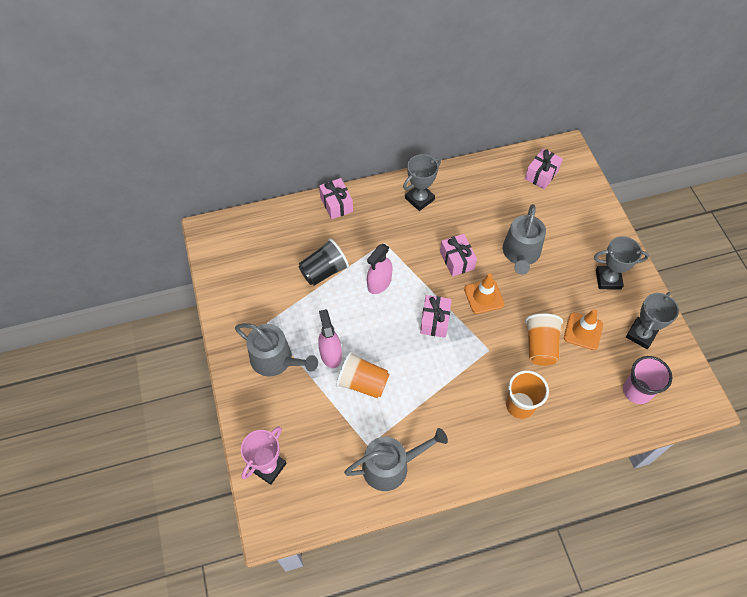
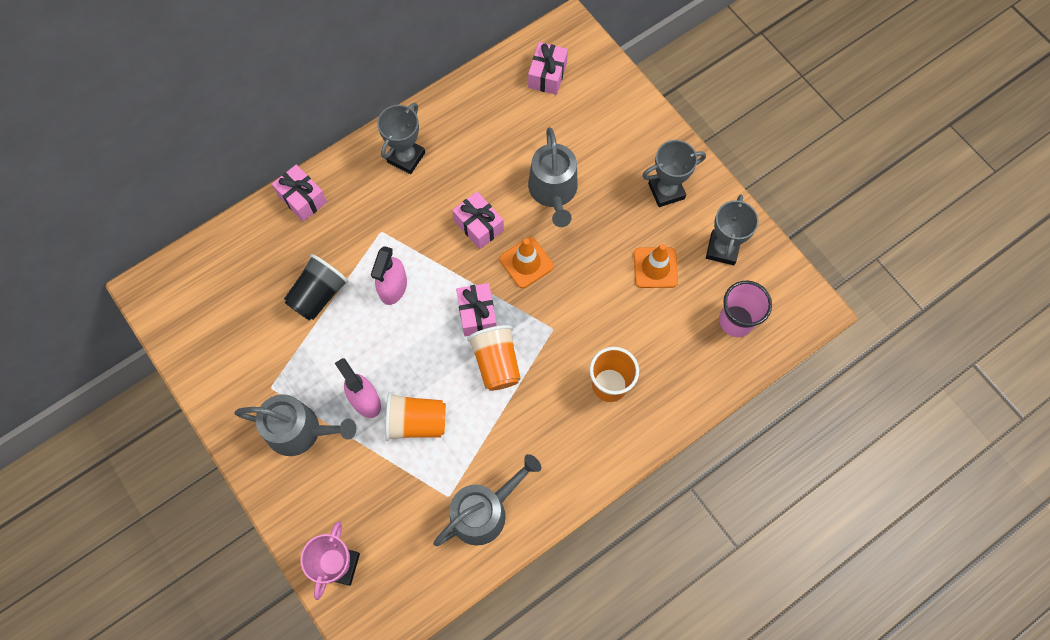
camera: 20 degrees left, 10 degrees up
(540, 346) = (611, 303): orange cup -> orange cup (496, 363)

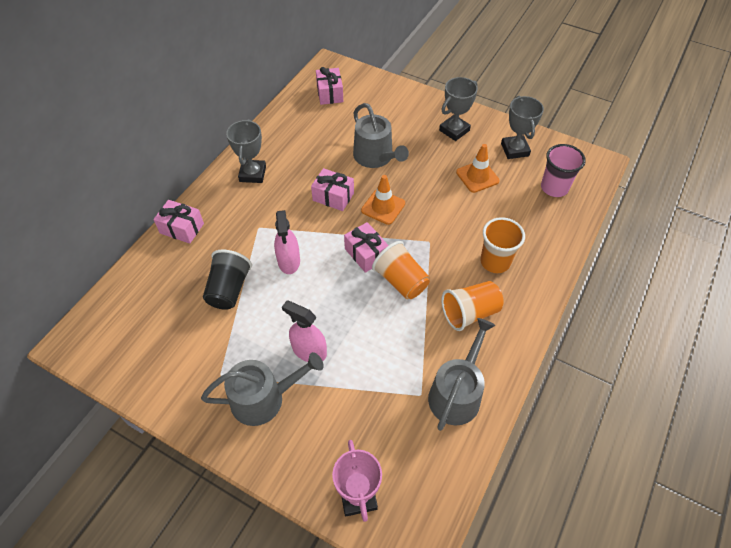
camera: 25 degrees left, 15 degrees down
(416, 422) = (361, 349): orange cup -> orange cup (469, 313)

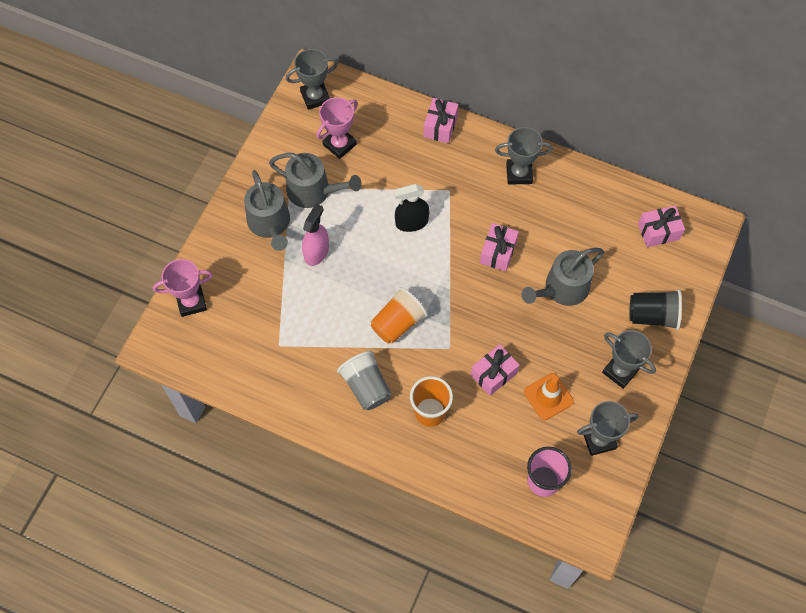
camera: 85 degrees right, 10 degrees up
(103, 342) = (315, 97): none -> grey trophy
(176, 320) = (339, 144): none -> pink trophy
(229, 289) = (375, 178): black cup -> black cup (652, 316)
(289, 261) = (411, 222): pink spray bottle -> black spray bottle
(366, 254) = (427, 289): pink gift -> pink gift (493, 374)
(383, 207) = (490, 301): orange traffic cone -> none
(457, 393) = (282, 375): grey watering can -> grey watering can (313, 191)
(469, 313) = (366, 386): orange cup -> grey cup

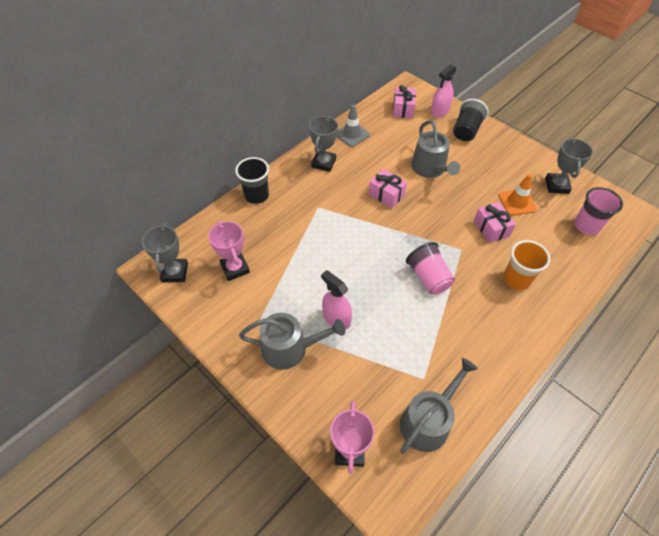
camera: 70 degrees left, 10 degrees down
(313, 191) = (272, 302): grey watering can -> grey watering can (428, 421)
(366, 386) = (483, 318): grey cup -> none
(398, 323) = (428, 277): orange cup -> pink cup
(411, 222) = (337, 240): black spray bottle -> none
(440, 126) = (256, 195): pink gift -> black cup
(582, 187) = (352, 134): none -> grey traffic cone
(620, 371) = (505, 159): grey trophy -> none
(676, 276) = (439, 111): none -> pink spray bottle

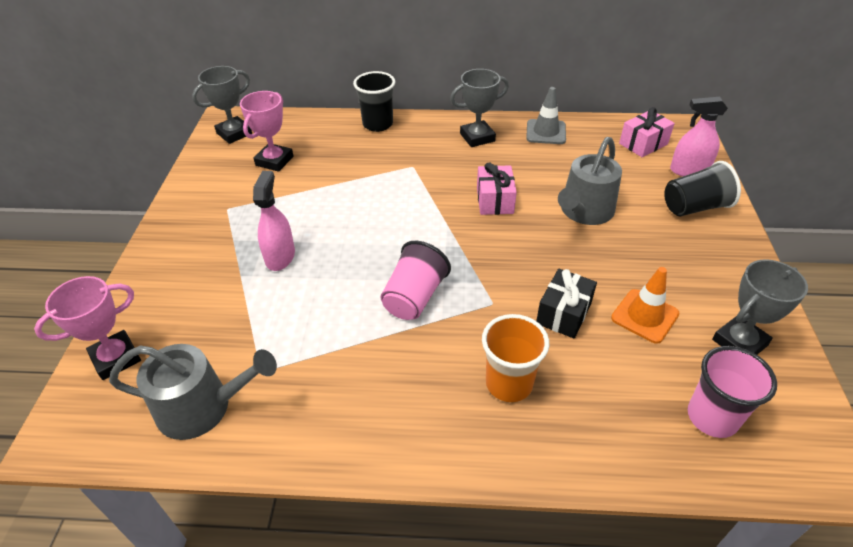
camera: 50 degrees right, 10 degrees down
(290, 348) = (211, 246): grey watering can -> none
(491, 228) = (563, 313): pink gift -> black gift

